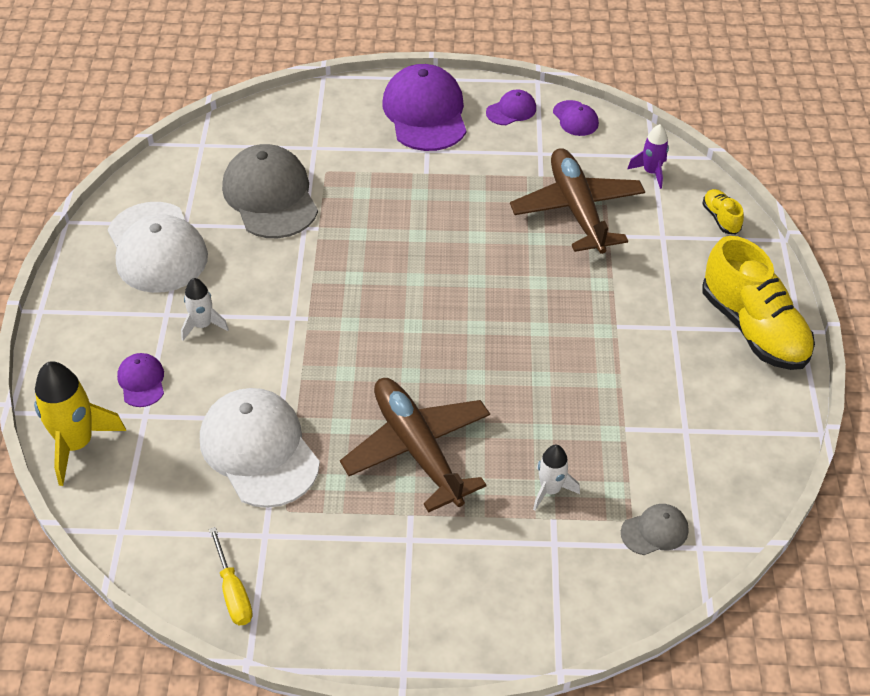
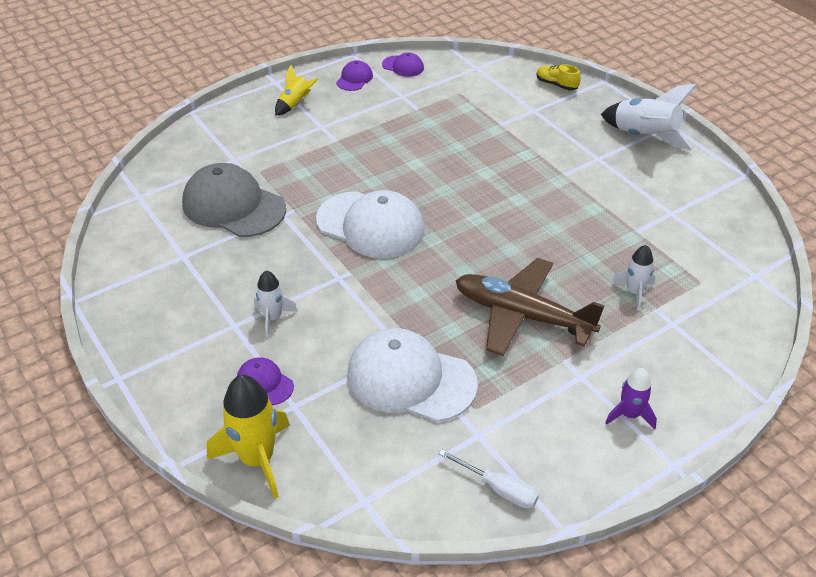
camera: 35 degrees left, 5 degrees down
(157, 248) = (176, 283): white cap -> white cap (370, 225)
(233, 592) = (498, 489): yellow screwdriver -> white screwdriver
(425, 113) = (295, 104): purple cap -> yellow rocket
(577, 209) = (463, 118): brown plane -> none
(651, 172) = (485, 77): purple rocket -> purple rocket (629, 415)
(655, 531) = (721, 281): grey cap -> none
(753, 328) = (644, 136): yellow shoe -> white rocket

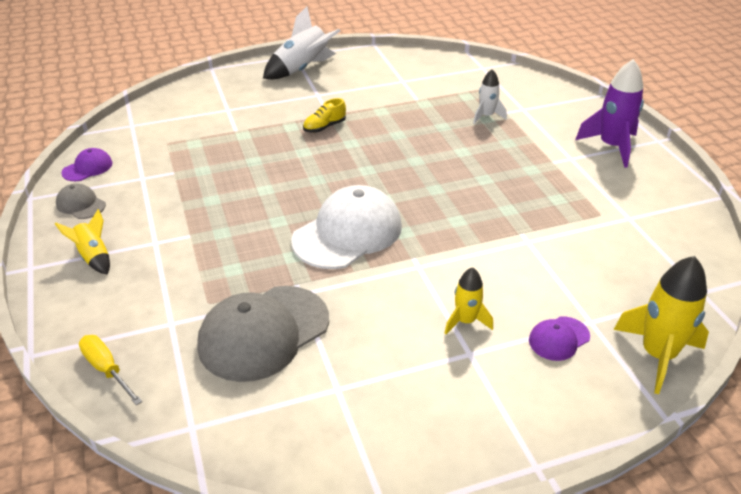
camera: 75 degrees left, 5 degrees down
(184, 146) = (107, 369): none -> yellow screwdriver
(273, 318) = (466, 321): white rocket -> yellow rocket
(354, 79) = (81, 204): purple cap -> grey cap
(410, 379) = (564, 243): white cap -> none
(498, 489) = (683, 218): white screwdriver -> none
(522, 315) = (499, 171): brown plane -> none
(556, 85) = (198, 91): yellow shoe -> yellow shoe (324, 127)
(629, 415) = (611, 147): purple rocket -> purple rocket, size x1.73

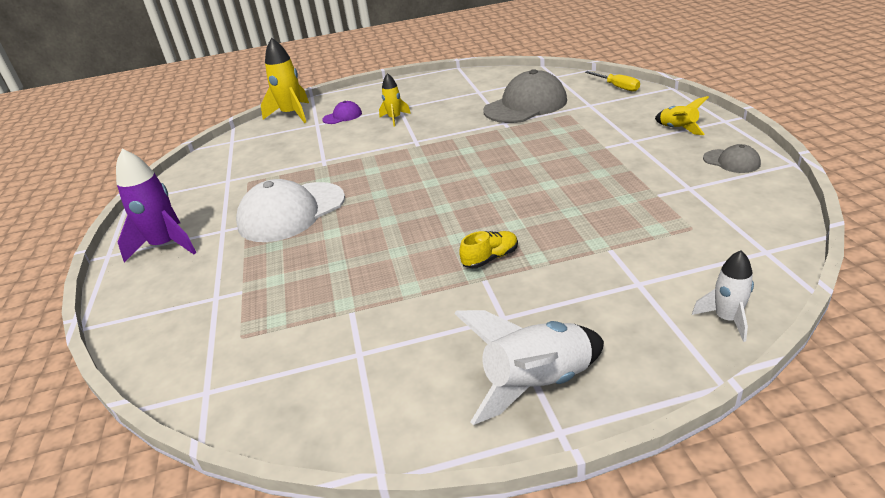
camera: 170 degrees left, 5 degrees down
(87, 168) = (764, 194): purple cap -> none
(348, 233) = (467, 156): white cap -> white cap (291, 212)
(486, 116) = (272, 283): white rocket -> white rocket (726, 319)

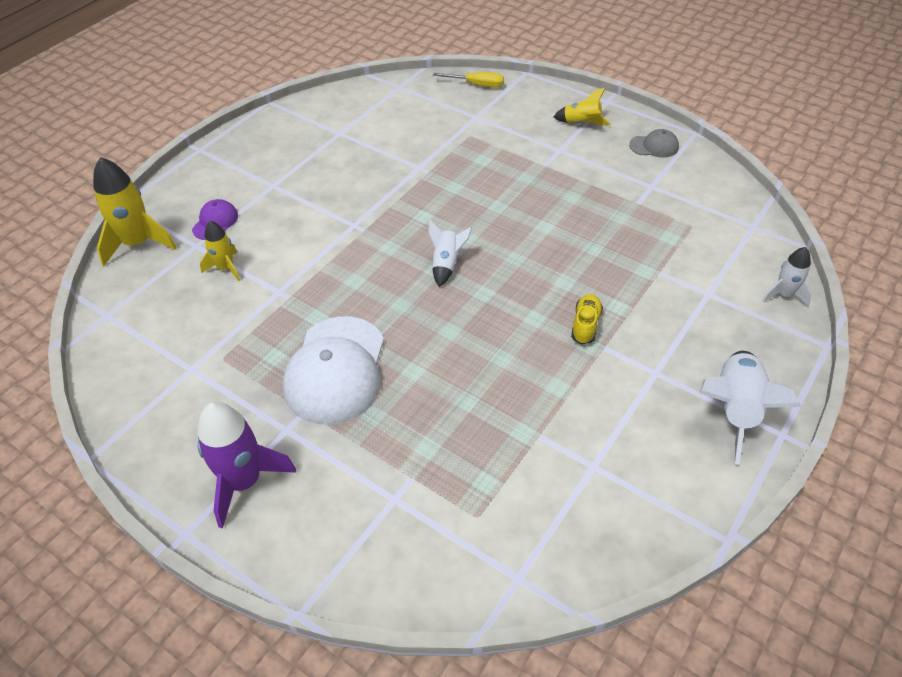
camera: 45 degrees left, 15 degrees up
(394, 119) = (289, 203): yellow rocket -> yellow rocket (225, 268)
(442, 182) = (446, 264): none -> white rocket
(525, 105) = (414, 137): grey cap -> none

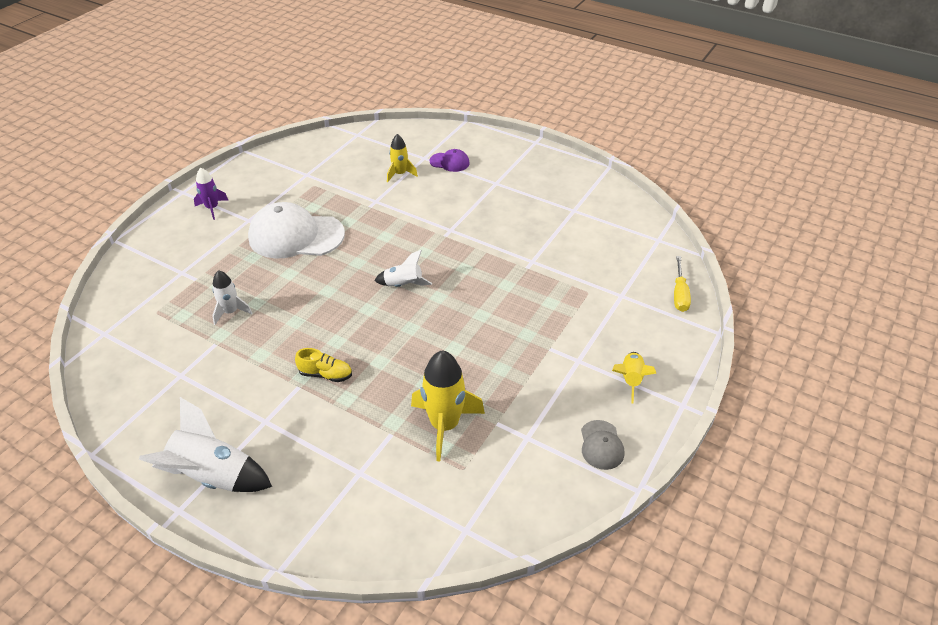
camera: 85 degrees right, 5 degrees down
(137, 243) = (425, 133): yellow rocket -> yellow rocket (444, 425)
(244, 481) = (212, 208): purple rocket -> purple rocket, size x0.58
(784, 295) = (354, 543): white rocket -> white rocket (231, 312)

